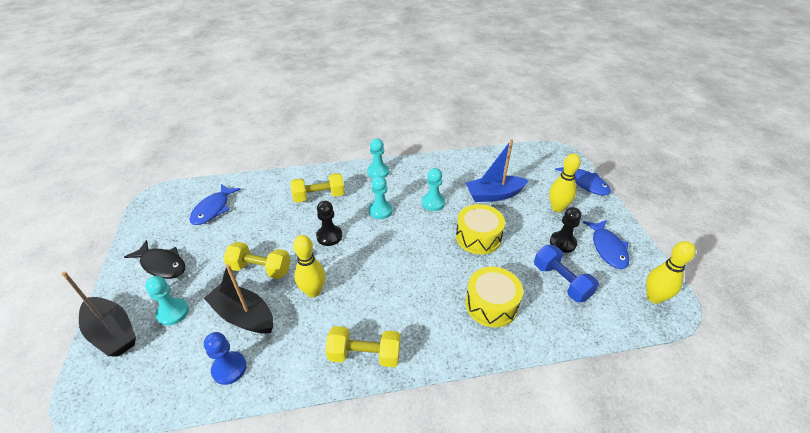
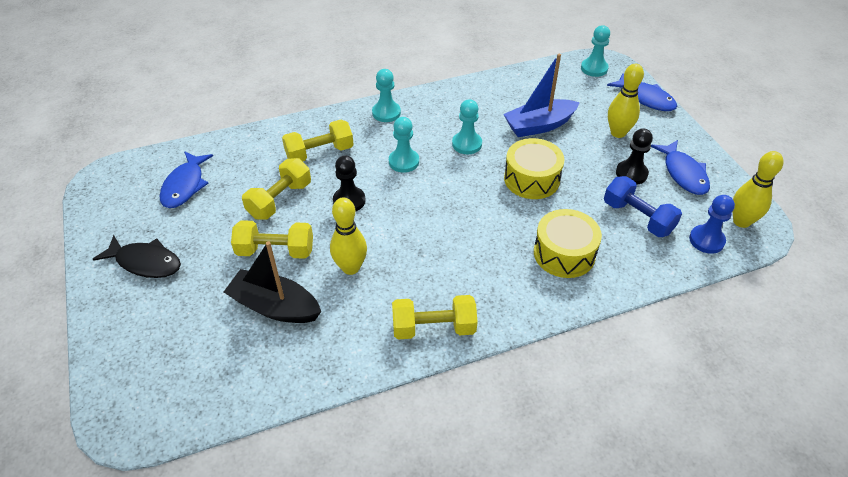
camera: 10 degrees left, 5 degrees up
(112, 333) = (117, 349): black boat -> none
(173, 312) = (184, 315): turquoise pawn -> turquoise pawn (594, 68)
(229, 368) = (279, 366): blue pawn -> blue pawn (706, 240)
(277, 229) = (280, 200): none -> yellow dumbbell

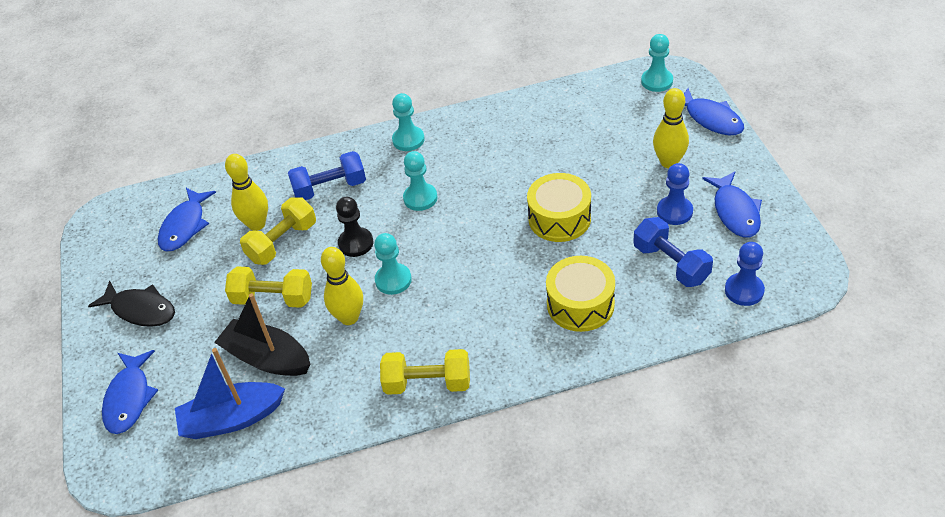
camera: 10 degrees right, 0 degrees up
(138, 348) = (129, 398): none -> blue fish
(319, 153) = (330, 188): yellow dumbbell -> blue dumbbell
(467, 144) = (493, 177): turquoise pawn -> turquoise pawn (393, 280)
(539, 126) = (579, 154): blue boat -> blue boat (232, 419)
(631, 173) = (674, 212): black pawn -> blue pawn
(741, 221) = (789, 269): yellow bowling pin -> yellow bowling pin (257, 224)

